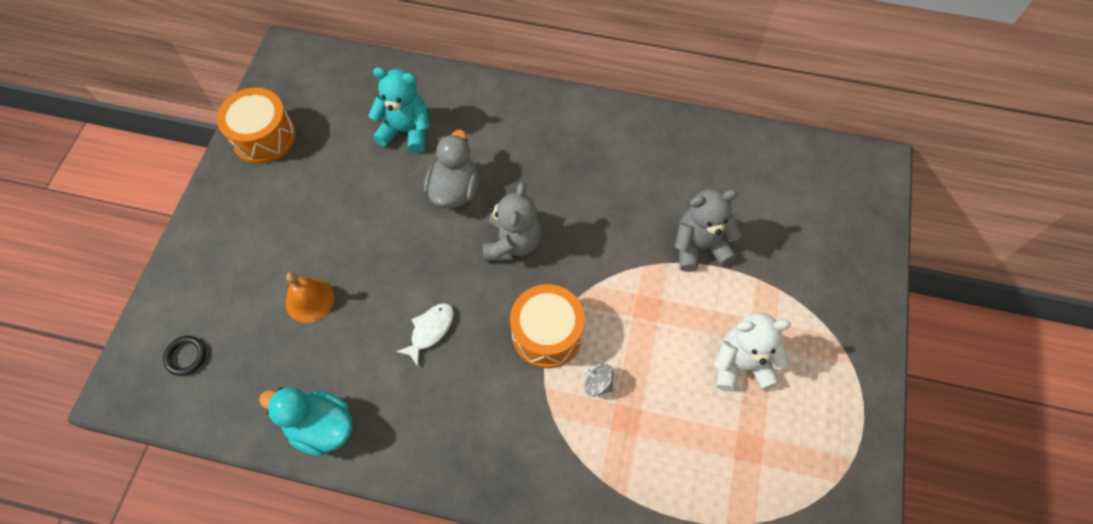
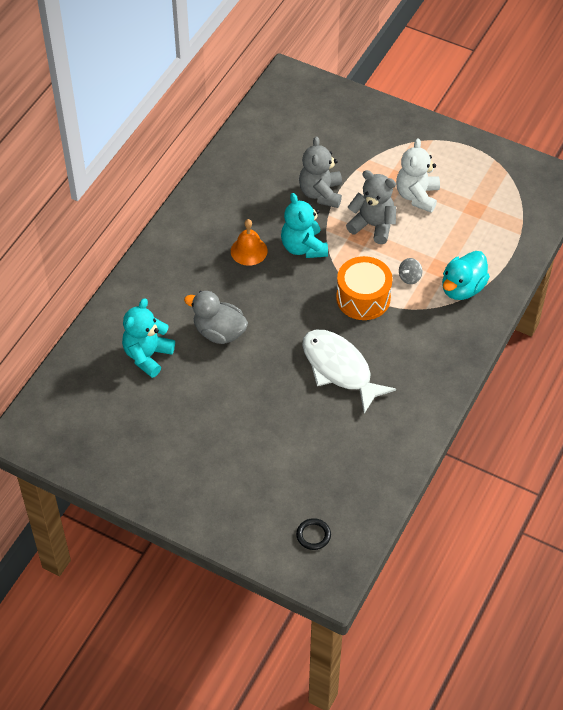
camera: 75 degrees left, 10 degrees down
(264, 137) = (113, 462): orange drum -> none
(309, 300) = (288, 444): orange bell -> orange bell (249, 251)
(321, 427) = (397, 448): turquoise duck -> turquoise duck (462, 288)
(430, 330) = (339, 369): white fish -> white fish, size x1.98
(512, 242) = (280, 304): grey teddy bear -> grey teddy bear (373, 225)
(606, 247) = (303, 247): none -> turquoise teddy bear

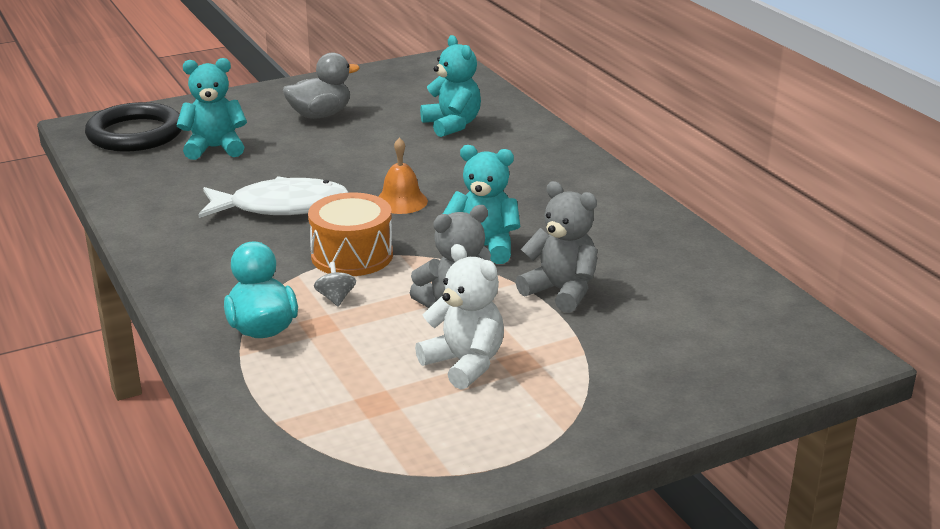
camera: 125 degrees right, 25 degrees down
(219, 332) = (429, 164): grey duck -> grey duck (320, 115)
(249, 251) = (523, 214): orange bell -> orange bell (401, 201)
(294, 467) = (215, 148): none -> turquoise teddy bear
(313, 535) = (135, 134): black ring -> black ring, size x2.44

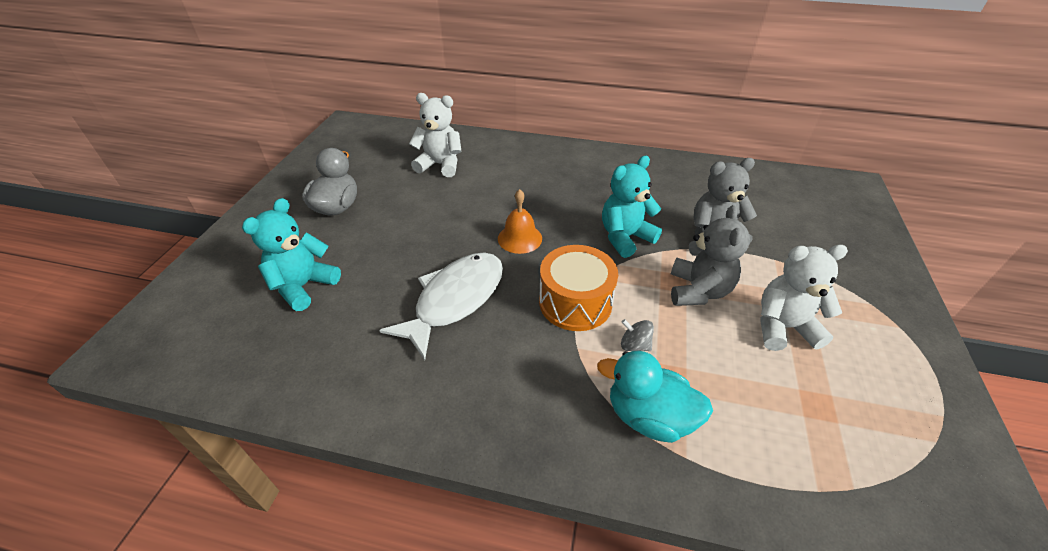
camera: 50 degrees left, 15 degrees up
(135, 134) = (198, 321): black ring -> none
(452, 125) = (440, 165): turquoise teddy bear -> white teddy bear

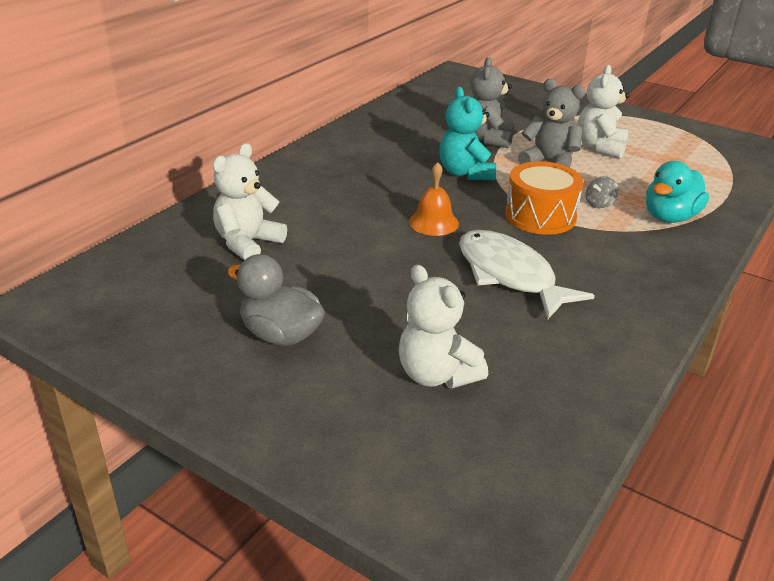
camera: 70 degrees left, 10 degrees down
(304, 286) = (436, 375): turquoise teddy bear -> white teddy bear

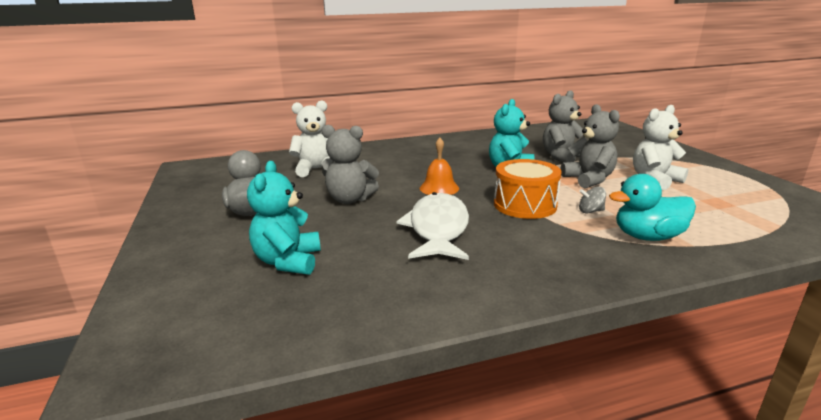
camera: 40 degrees right, 10 degrees down
(366, 273) = (349, 199): none -> grey teddy bear
(436, 375) = (288, 261): white teddy bear -> turquoise teddy bear

